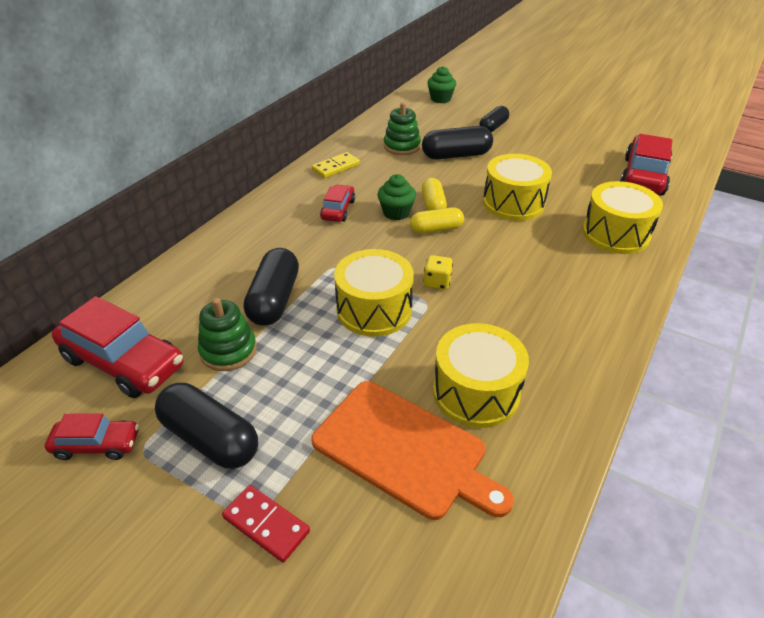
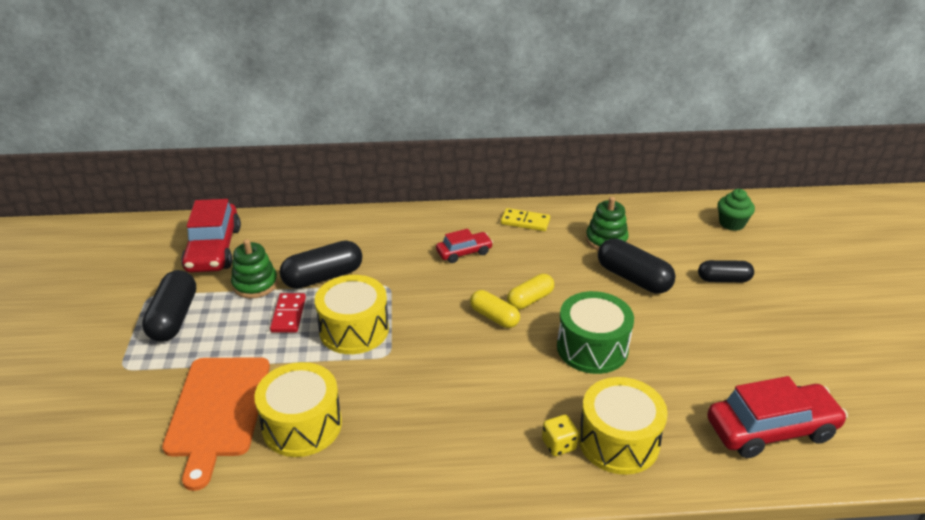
camera: 55 degrees right, 5 degrees down
(97, 445) = (143, 278): red car -> none
(266, 525) = (121, 376): red domino -> red domino (288, 315)
(396, 213) = (494, 284): green cupcake -> none
(437, 282) = (419, 349): yellow dice -> yellow dice (559, 445)
(513, 203) = (592, 348): yellow drum -> green drum

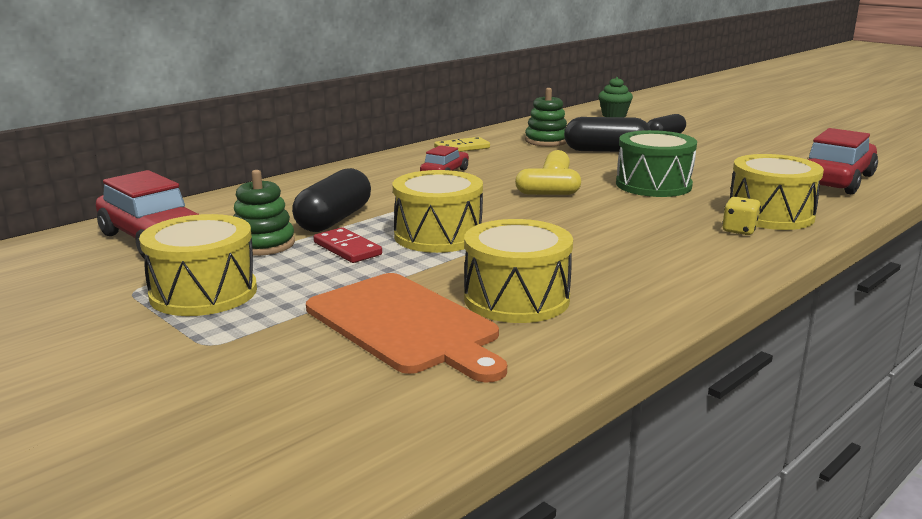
camera: 40 degrees left, 15 degrees down
(173, 318) = (203, 292): black capsule -> yellow drum

